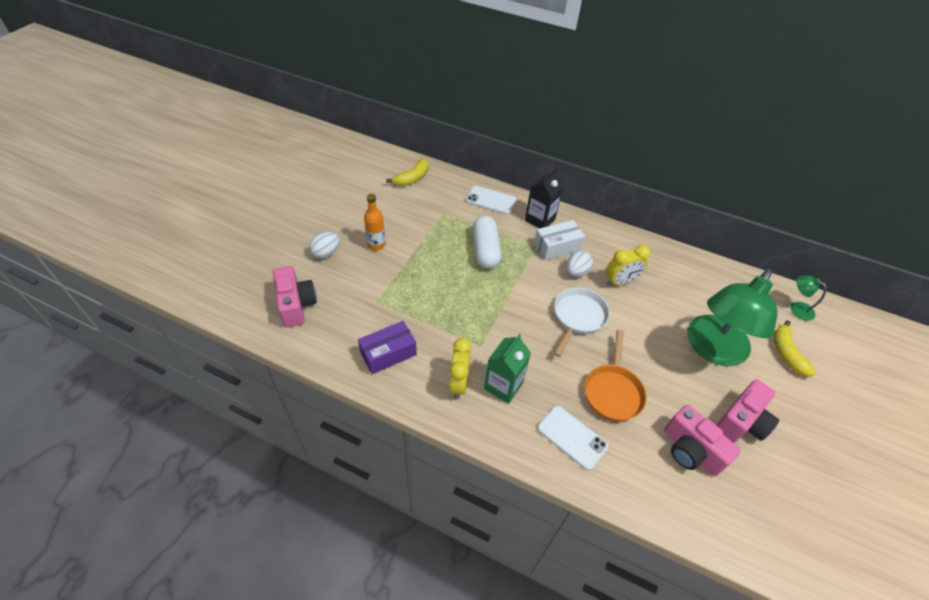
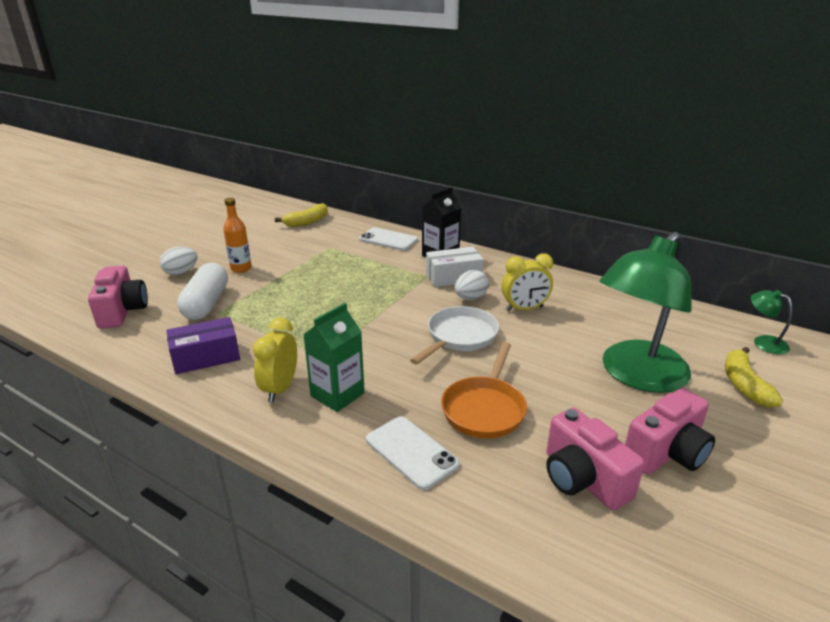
camera: 10 degrees right, 20 degrees down
(485, 250) = (365, 277): white capsule -> white capsule (206, 304)

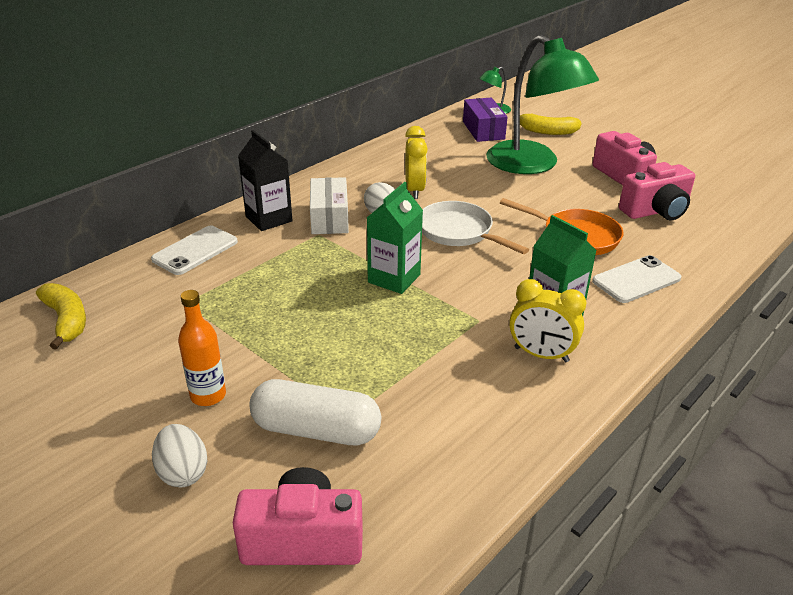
camera: 80 degrees left, 5 degrees up
(206, 357) = (467, 420): purple box -> purple box (483, 130)
(375, 313) = (394, 278): none -> green carton

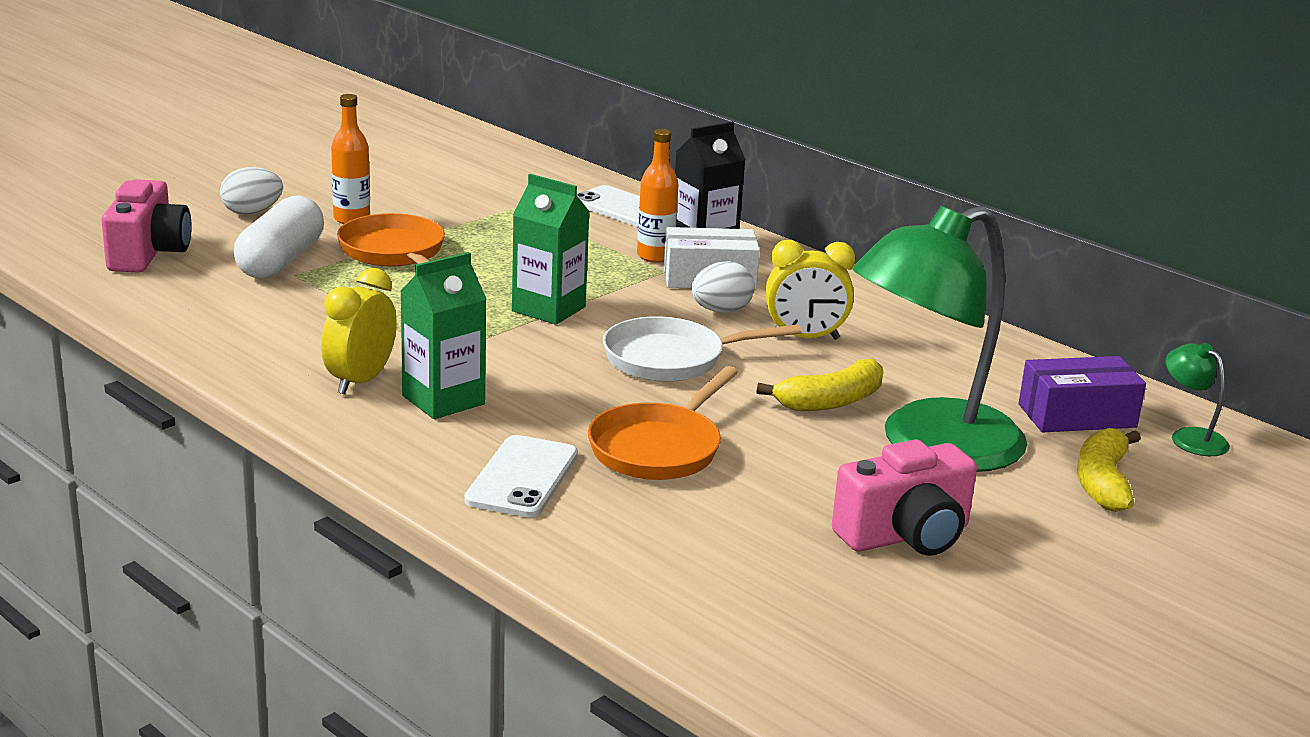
camera: 90 degrees right, 10 degrees down
(66, 320) = (491, 163): yellow banana -> yellow banana (831, 401)
(292, 237) = (655, 256): none -> orange bottle
(292, 360) = (394, 253): none -> orange pan
(459, 232) = (671, 359): white pan -> white pan turned 150 degrees counterclockwise
(636, 280) = (522, 477): white phone -> white phone turned 45 degrees clockwise
(656, 211) = (756, 542): pink camera -> none

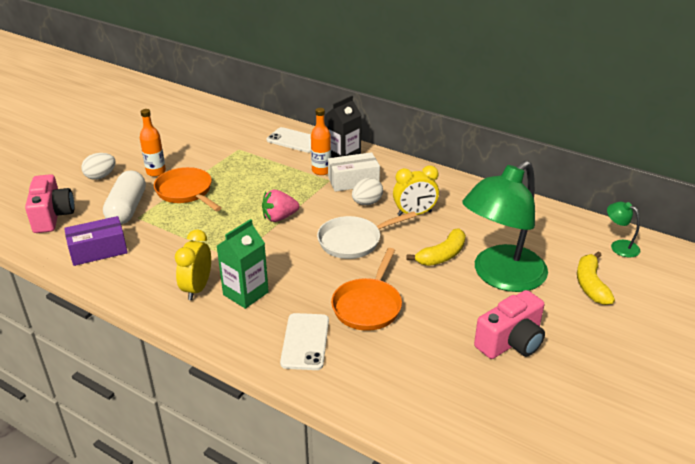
camera: 10 degrees left, 10 degrees up
(548, 309) = (279, 217): green carton -> pink strawberry
(1077, 416) = (562, 242): purple box -> purple box (98, 250)

